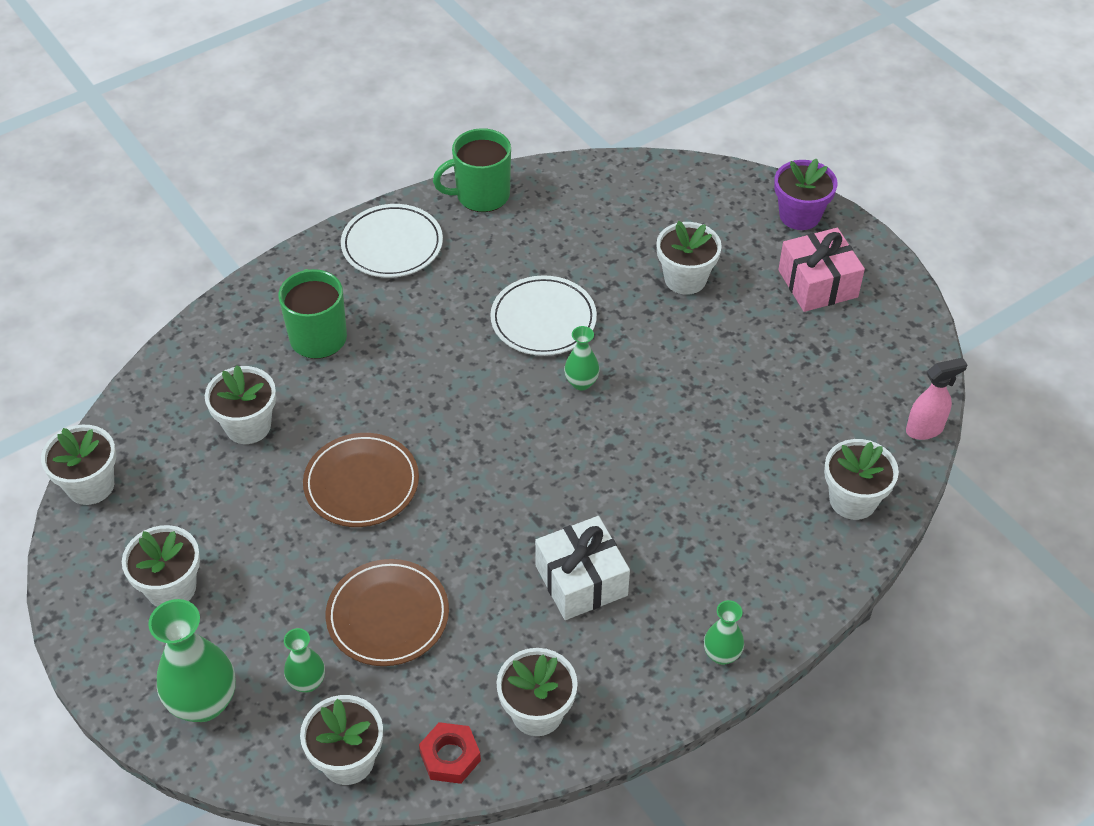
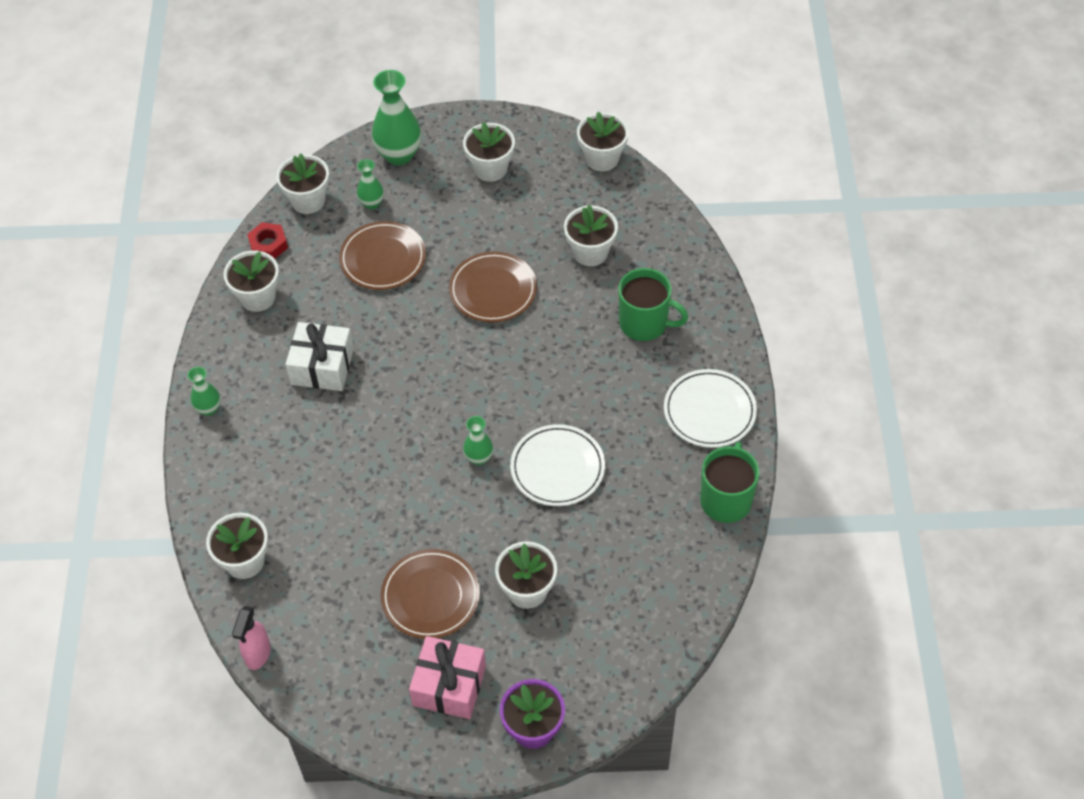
camera: 125 degrees right, 5 degrees up
(752, 339) = (430, 596): none -> brown plate

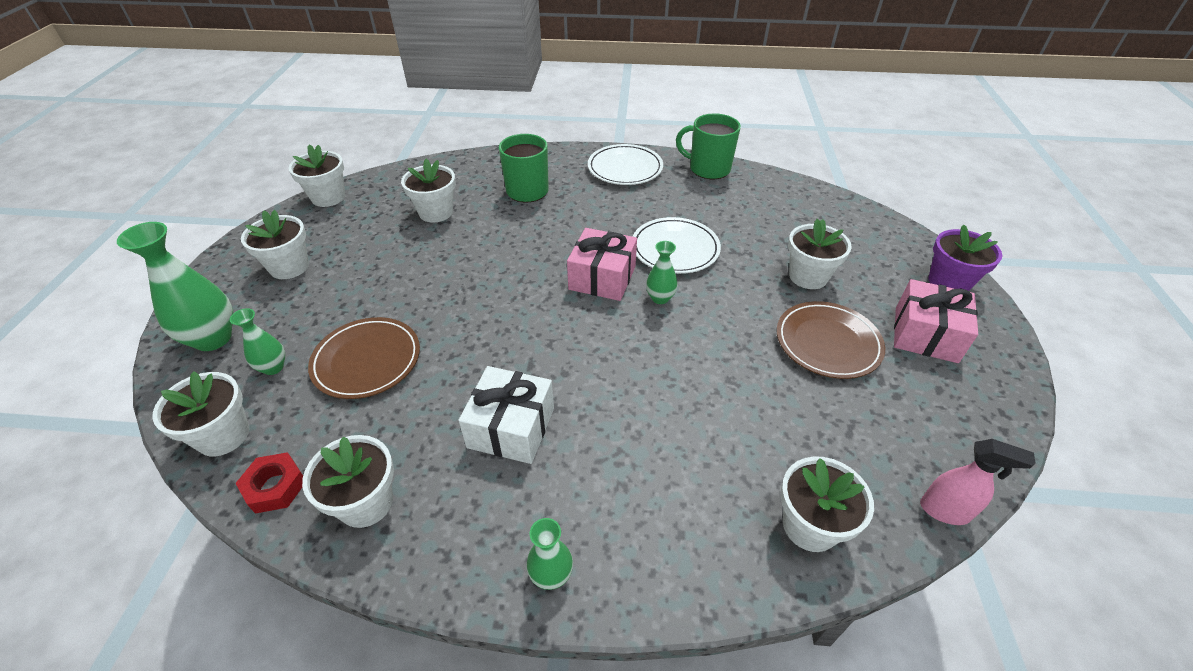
camera: 85 degrees left, 10 degrees down
(493, 290) = (453, 275): brown plate -> none
(503, 408) = (602, 278): none -> pink gift

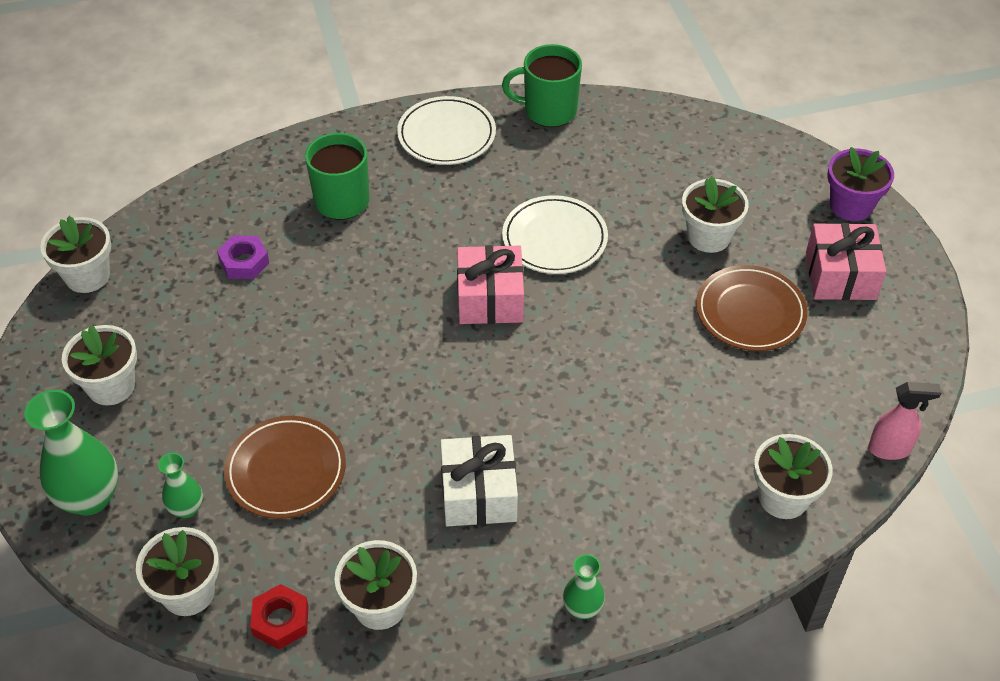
camera: 20 degrees left, 5 degrees up
(436, 212) = (244, 262): white flower pot -> purple nut
(660, 298) = (564, 307): green vase -> none

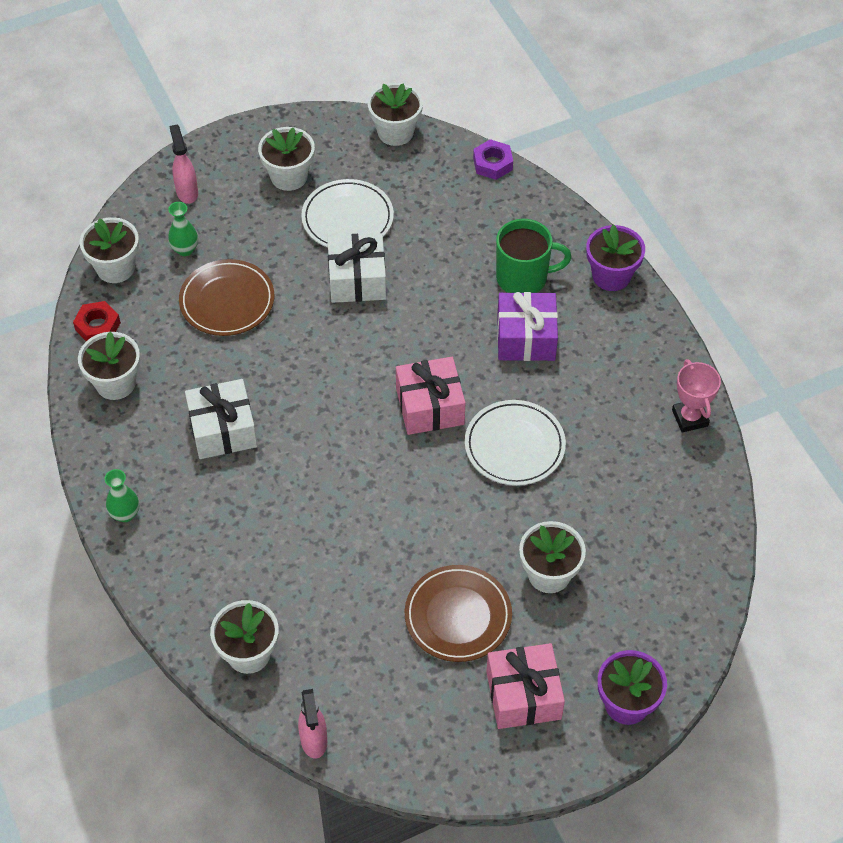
camera: 80 degrees right, 5 degrees up
(89, 498) = (187, 192): green vase -> pink spray bottle
(244, 262) = (433, 227): purple nut -> purple nut (492, 164)
(296, 339) = (357, 279): none -> white gift
(362, 134) = (611, 276): none -> purple flower pot
(421, 209) = (526, 338): none -> purple gift
(446, 135) = (629, 340): white plate -> white plate (347, 218)
(548, 111) = (690, 418): green mug -> pink trophy

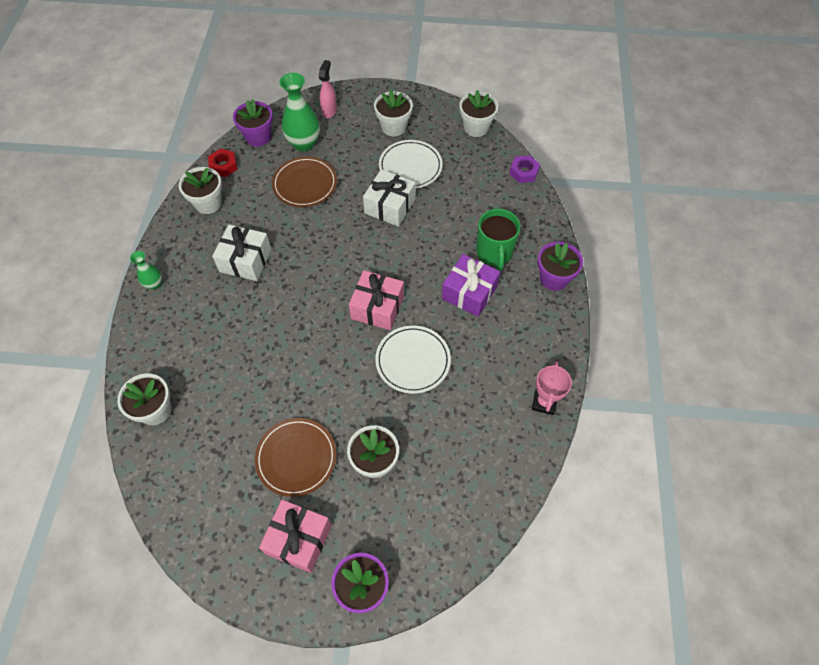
camera: 30 degrees right, 5 degrees up
(115, 268) = (258, 137): white flower pot -> purple flower pot
(185, 249) = (304, 143): green vase -> green vase, size x1.86
(314, 741) = (149, 492): pink spray bottle -> none
(523, 278) = (494, 253): green mug -> green mug turned 60 degrees clockwise

